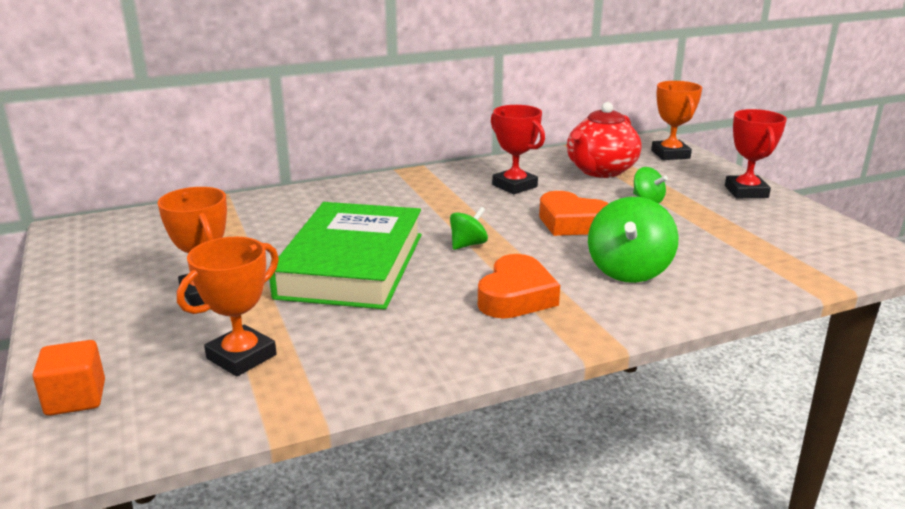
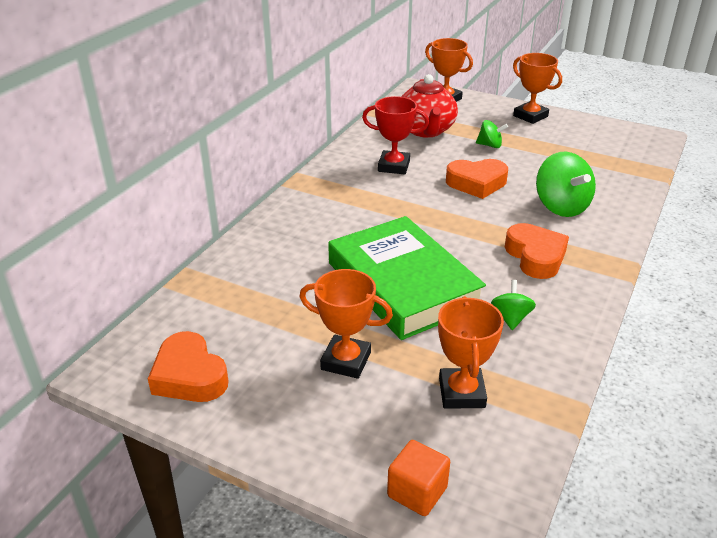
camera: 40 degrees left, 10 degrees up
(102, 252) = (189, 376): none -> orange heart
(468, 244) = (446, 230): green spinning top -> green spinning top (511, 318)
(746, 192) = (530, 116): red trophy -> orange trophy

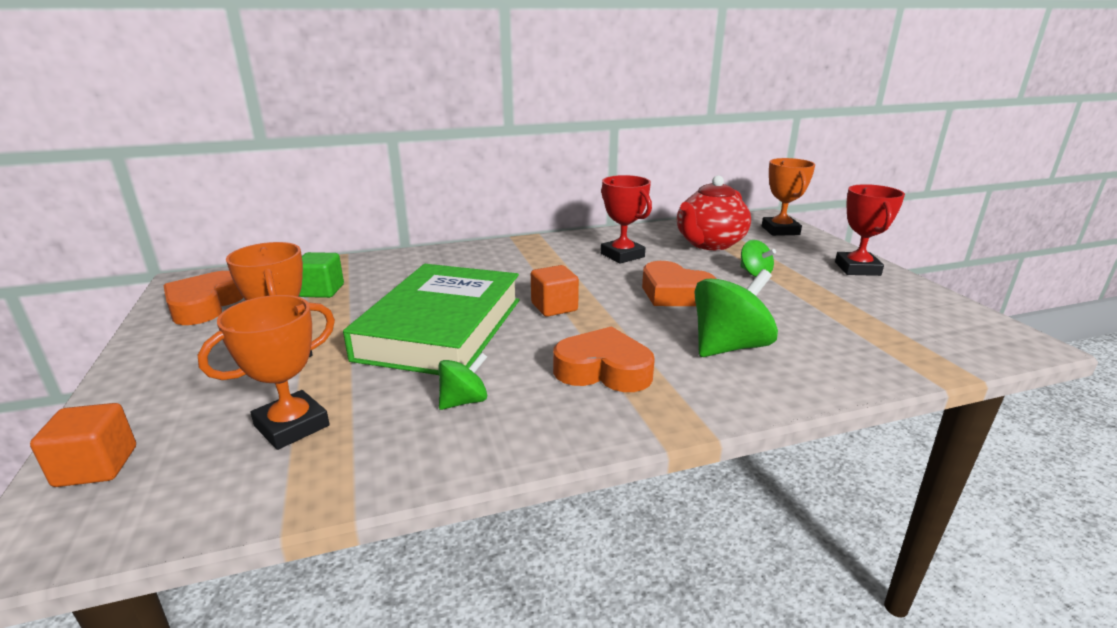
camera: 45 degrees right, 10 degrees down
(253, 308) = (321, 291): none -> green cube
(434, 230) = (554, 307): none -> orange cube
(530, 116) = (857, 269): orange trophy -> red trophy
(535, 256) = (603, 370): orange heart -> orange heart turned 105 degrees counterclockwise
(561, 206) = (729, 347): green spinning top -> green spinning top turned 150 degrees counterclockwise

